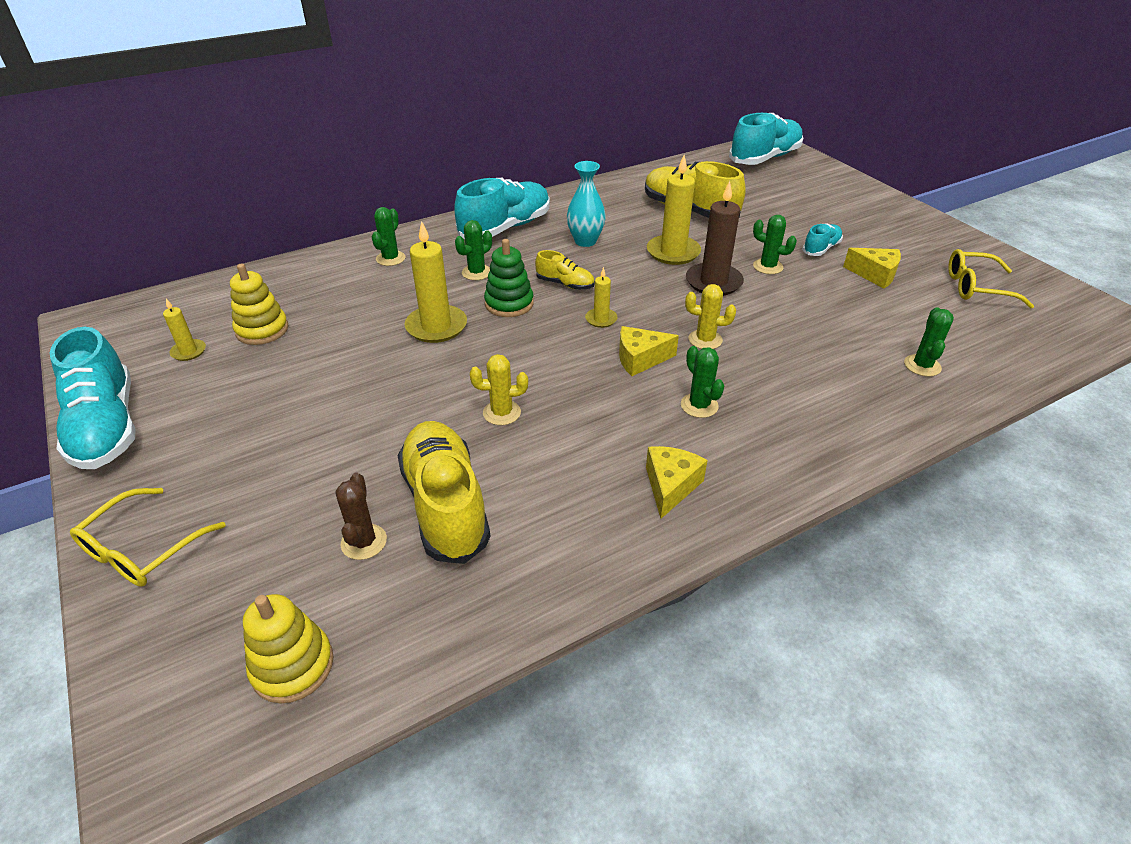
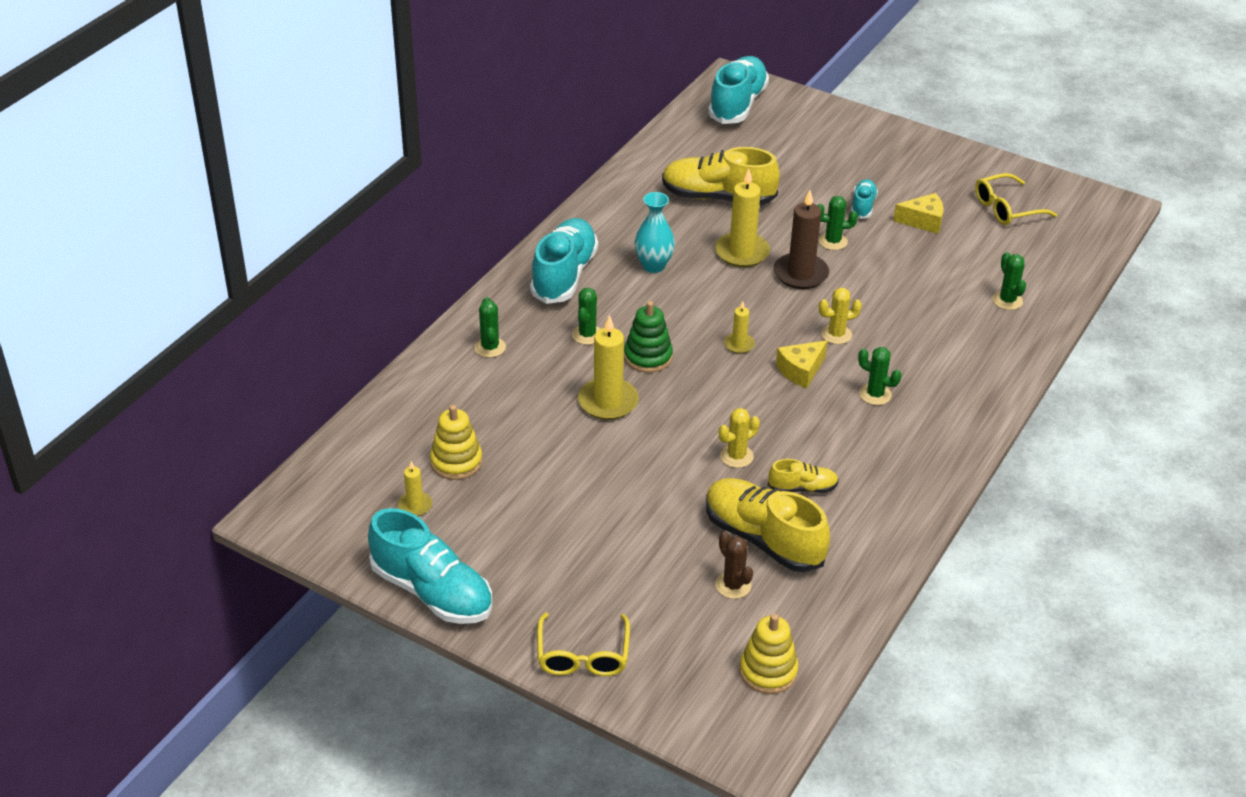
camera: 30 degrees left, 0 degrees up
(565, 284) = (677, 320): yellow shoe -> yellow shoe (802, 488)
(670, 486) = (902, 464): yellow cheese -> none

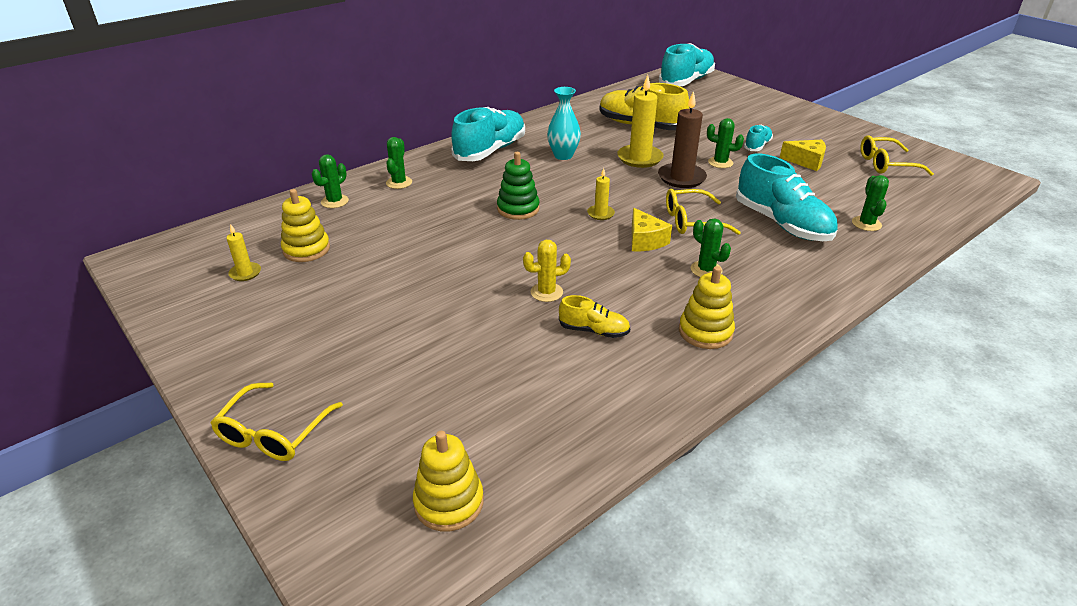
camera: 20 degrees right, 5 degrees down
(432, 591) = (194, 341): turquoise shoe -> turquoise shoe (782, 223)
(587, 335) = (480, 187): green cactus -> green cactus (335, 201)
(608, 402) = (462, 232): yellow candle -> none
(733, 585) = (470, 402): brown cactus -> none
(763, 539) = (528, 366): yellow shoe -> none
(801, 371) = (645, 240): yellow cheese -> yellow cheese turned 90 degrees counterclockwise
(836, 334) = (691, 221): yellow cactus -> yellow glasses
(901, 465) = (705, 332): none -> yellow stacking toy

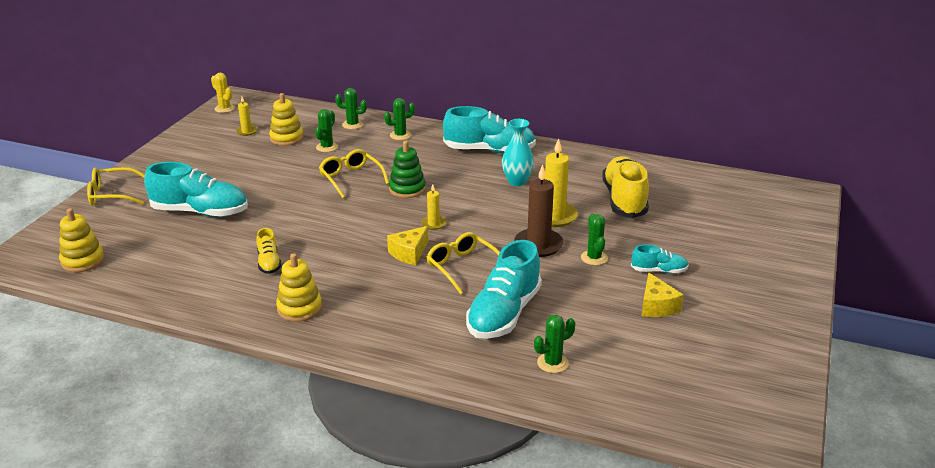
camera: 60 degrees right, 5 degrees down
(546, 292) = (302, 232): yellow cactus -> yellow cactus (224, 108)
(686, 81) = (771, 198): turquoise shoe -> turquoise shoe (200, 212)
(706, 270) = (388, 290): green cactus -> green cactus (327, 147)
(886, 164) = (714, 359): yellow glasses -> yellow glasses (351, 178)

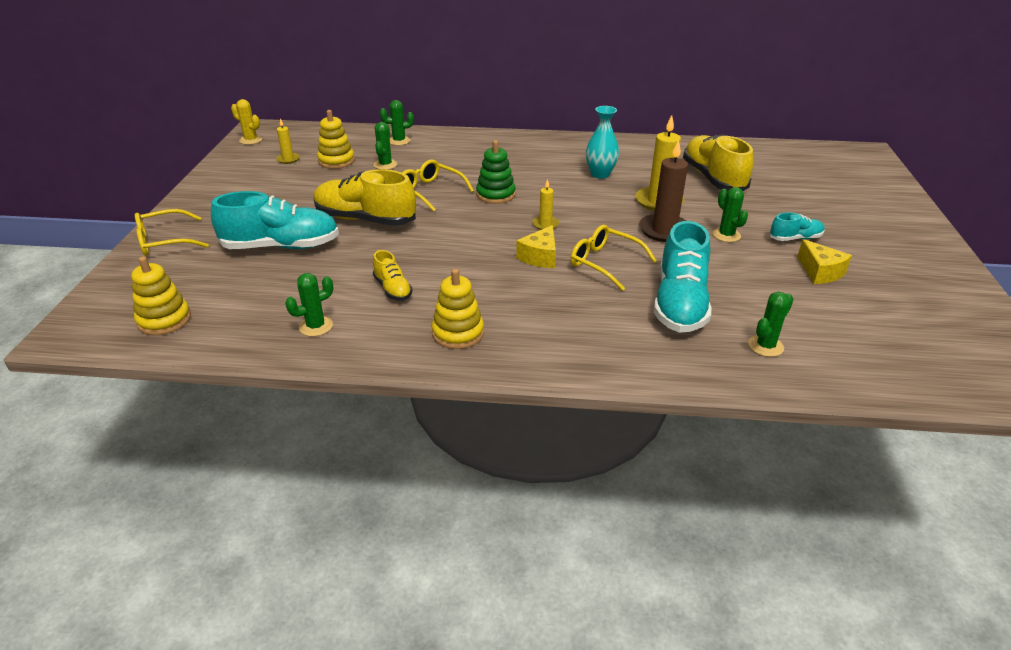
camera: 15 degrees left, 5 degrees up
(281, 197) = (365, 219): none -> yellow shoe
(400, 135) = (455, 145): green cactus -> green cactus (316, 326)
(489, 151) = (553, 149): turquoise shoe -> none

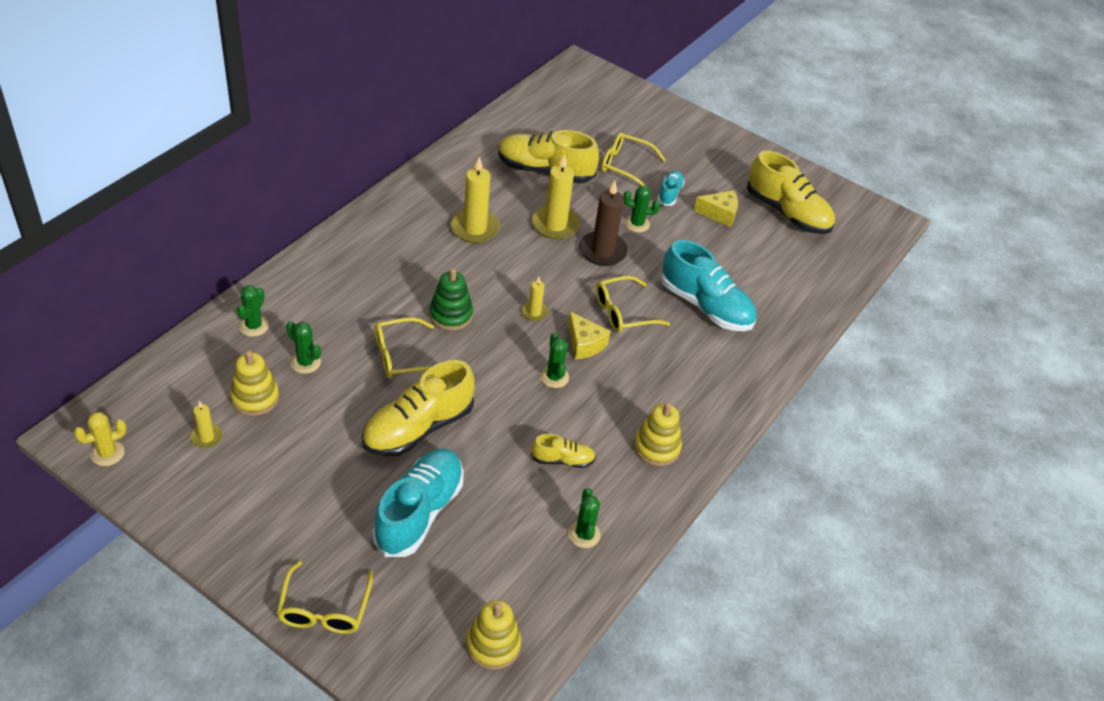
camera: 65 degrees left, 10 degrees up
(600, 174) = (475, 228): turquoise vase -> yellow candle
(765, 346) = (780, 297): green cactus -> green cactus (554, 377)
(788, 207) = (625, 165): none -> yellow glasses
(901, 312) = (787, 213): none -> yellow shoe

